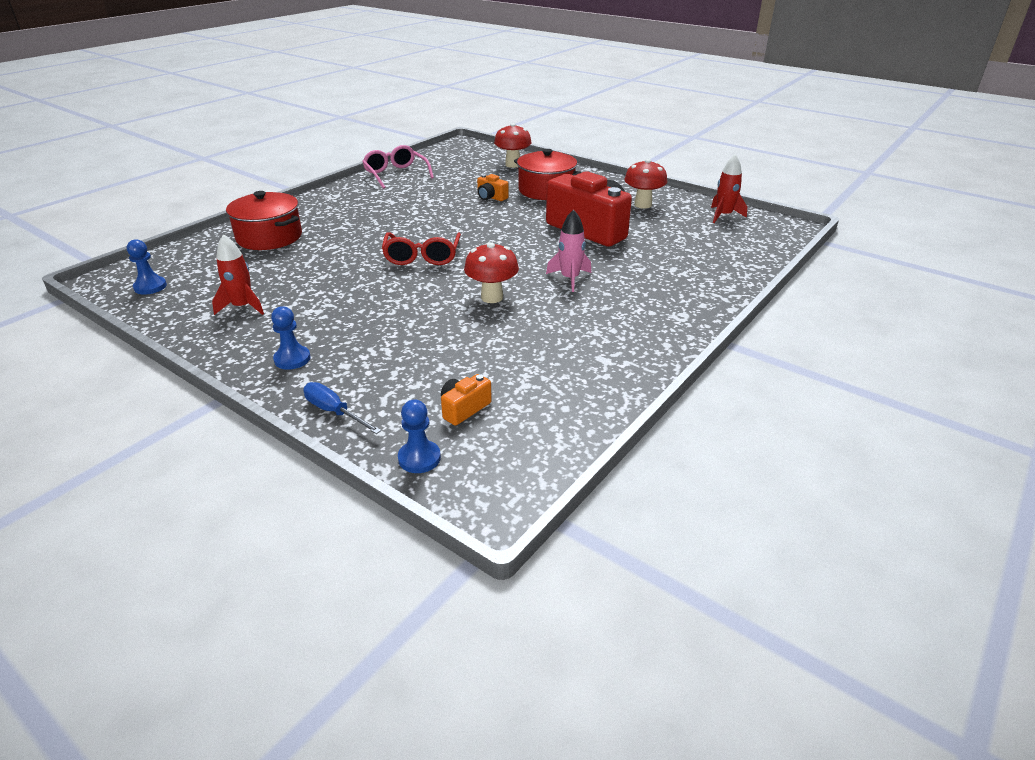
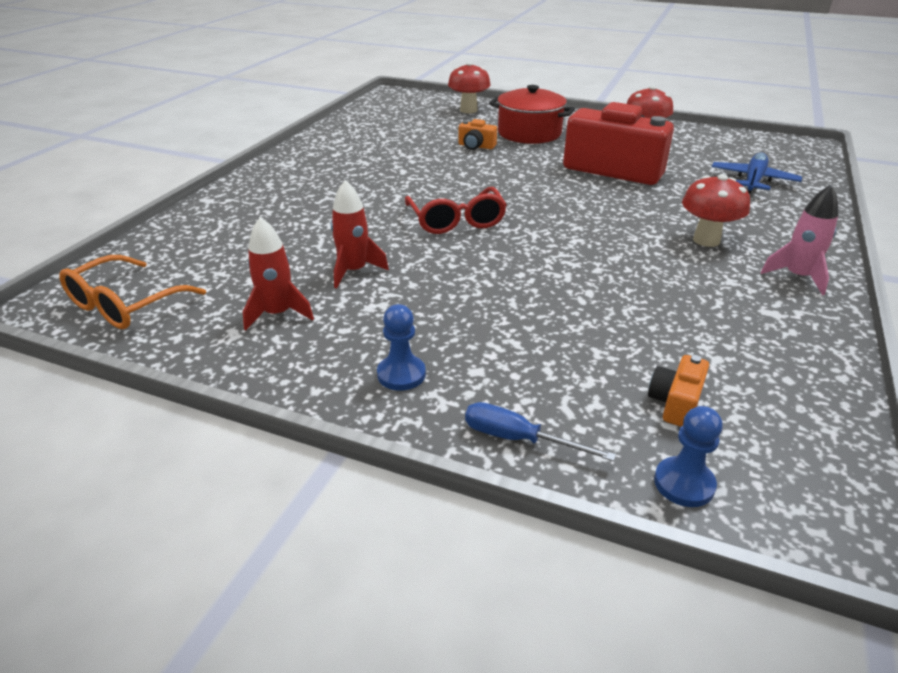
camera: 15 degrees left, 0 degrees up
(150, 287) = (124, 305): blue pawn -> orange glasses
(269, 237) = (244, 220): red pot -> none
(395, 174) = (344, 132): pink glasses -> none
(492, 297) = (580, 258): red mushroom -> red mushroom (706, 240)
(570, 279) = (645, 225): pink rocket -> pink rocket (797, 277)
(703, 253) = (753, 181): none -> blue plane
(723, 216) = (733, 141): red rocket -> red rocket (354, 271)

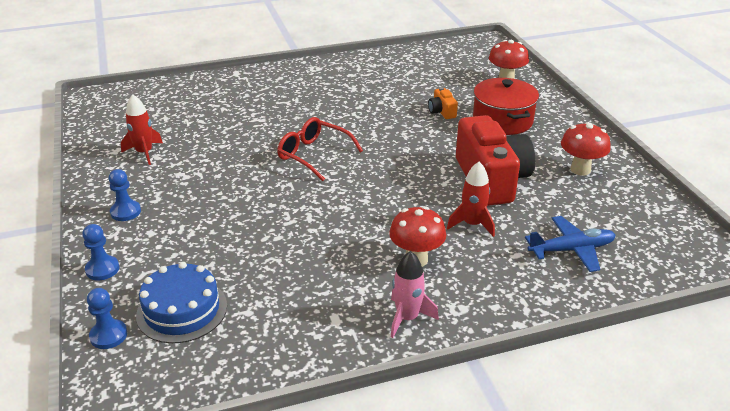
camera: 50 degrees right, 0 degrees up
(124, 305) = (110, 112): orange glasses -> none
(354, 271) = (210, 152): red rocket -> red rocket (472, 224)
(456, 221) = (313, 155): red glasses -> red glasses turned 90 degrees clockwise
(518, 439) = (102, 269): blue screwdriver -> blue pawn
(675, 403) = (182, 310): orange camera -> blue cake

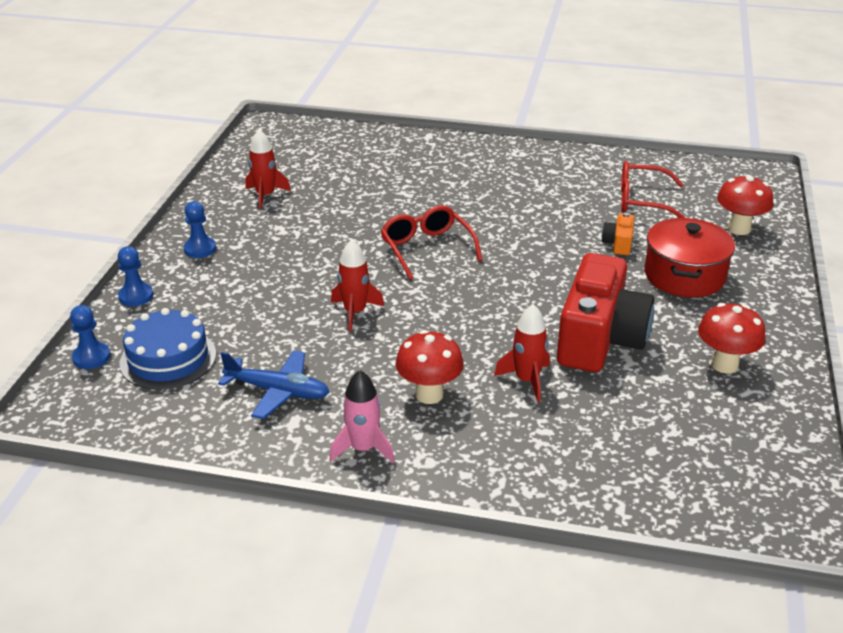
camera: 30 degrees right, 0 degrees up
(304, 219) = (355, 312): none -> red rocket
(429, 79) = (641, 201): none -> red glasses
(571, 250) = (615, 450): blue plane -> blue plane (278, 391)

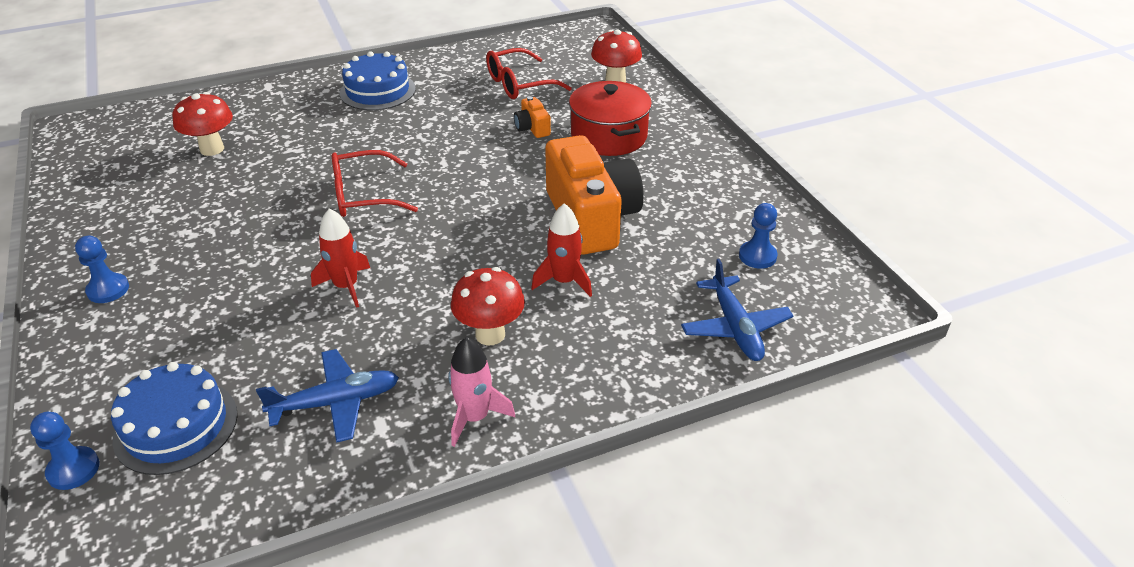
camera: 35 degrees left, 5 degrees up
(136, 296) = (71, 374): blue pawn -> blue pawn (757, 256)
(265, 196) = (138, 204): red rocket -> none
(426, 248) = (363, 195): red glasses -> red glasses turned 45 degrees counterclockwise
(511, 167) = (377, 91): none -> blue cake
(599, 339) = (591, 218): red camera -> orange camera
(643, 484) = (735, 327): none -> blue plane
(724, 364) = (703, 199): red mushroom -> red mushroom (212, 149)

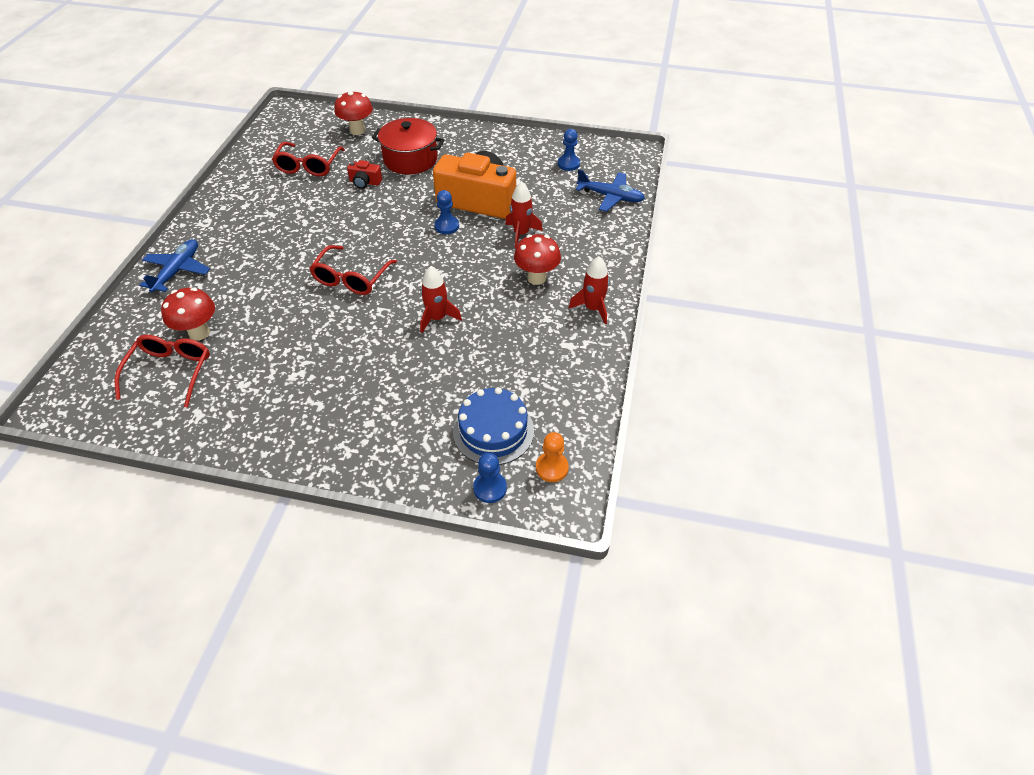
camera: 55 degrees left, 10 degrees up
(108, 290) = (319, 433): blue pawn -> blue pawn (447, 226)
(133, 516) = (552, 468): none -> orange pawn
(149, 161) = (171, 371): none -> red glasses
(336, 402) = (535, 356): blue plane -> blue plane (178, 271)
(377, 91) = (230, 227): blue cake -> none
(474, 417) = (592, 308): pink rocket -> red rocket
(532, 128) = (365, 182): orange camera -> red camera

